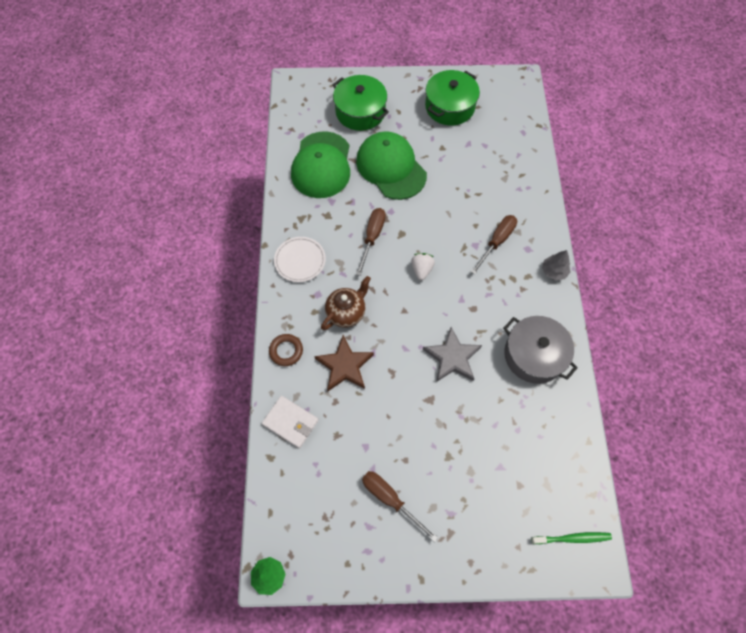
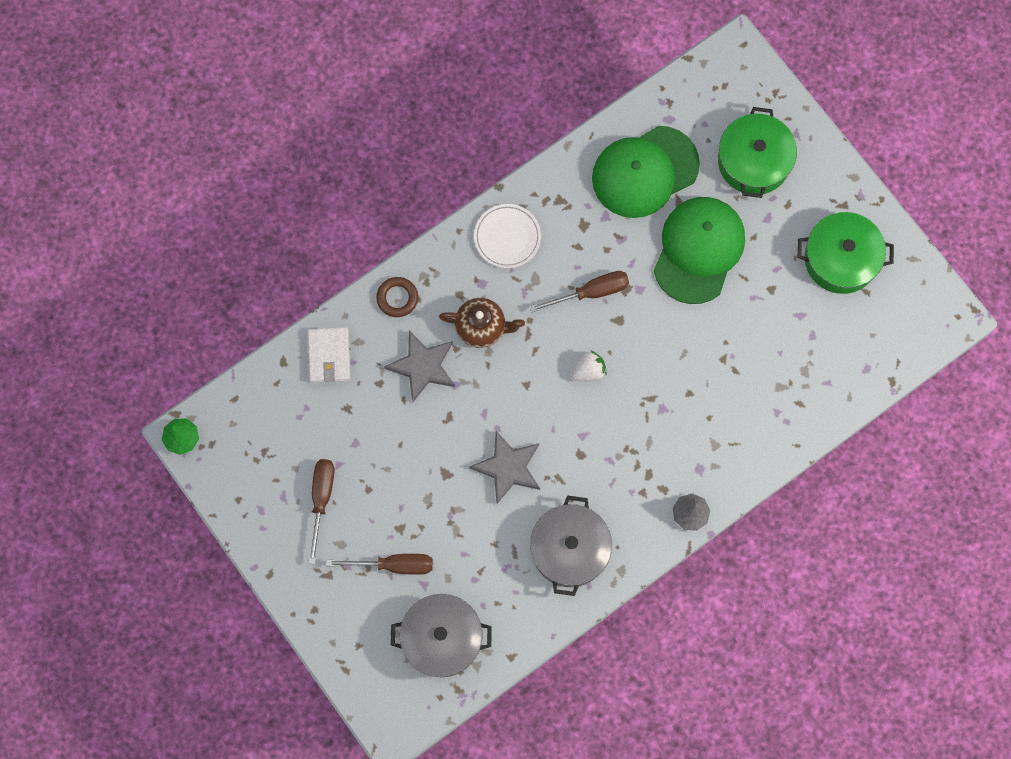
camera: 55 degrees right, 10 degrees up
(344, 365) = (422, 366): brown star -> grey star
(496, 242) = (684, 429): brown screwdriver -> brown screwdriver (393, 565)
(548, 481) = (442, 638): none -> grey pot
(572, 538) = (401, 692): green toothbrush -> none

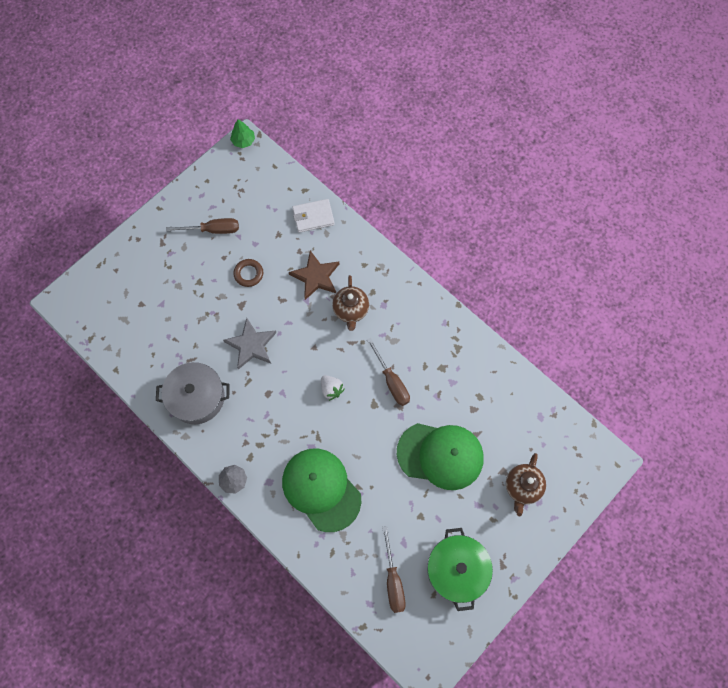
camera: 80 degrees right, 5 degrees down
(393, 565) = (173, 282): brown screwdriver -> brown screwdriver (393, 580)
(397, 298) = (362, 252): brown ring -> brown ring (248, 274)
(422, 366) = (316, 277): grey star -> brown star
(442, 638) = (125, 322): grey pot -> none
(507, 237) = (421, 316): white plate -> none
(645, 172) = (494, 405): green cap -> green cap (321, 489)
(753, 161) = (522, 487): green pot -> brown teapot

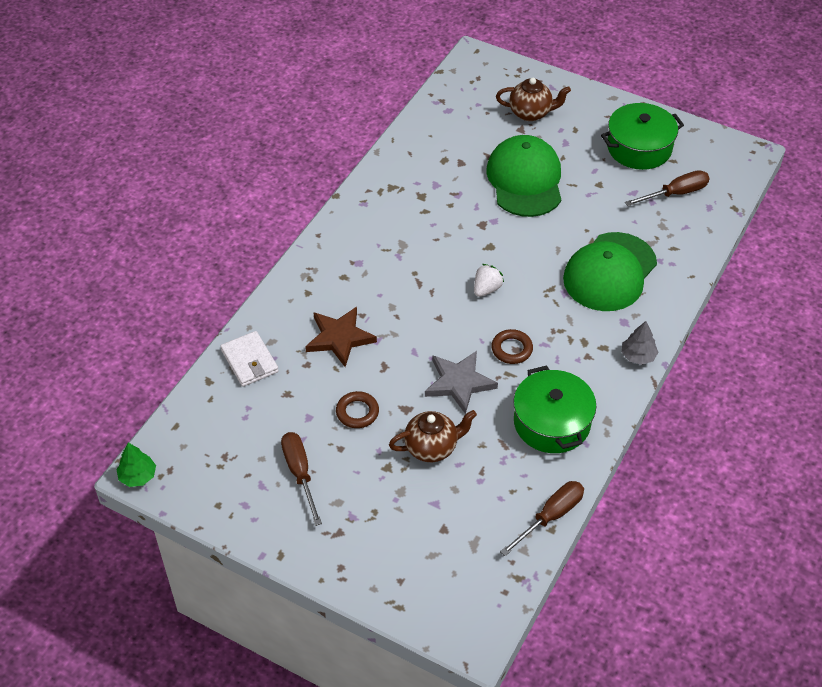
camera: 105 degrees left, 20 degrees down
(197, 397) = (552, 422): grey pot -> green pot
(269, 390) = (511, 349): none -> brown ring
(351, 310) = (376, 292): brown teapot -> brown teapot (432, 447)
(391, 381) = (455, 236): brown screwdriver -> brown screwdriver (550, 516)

